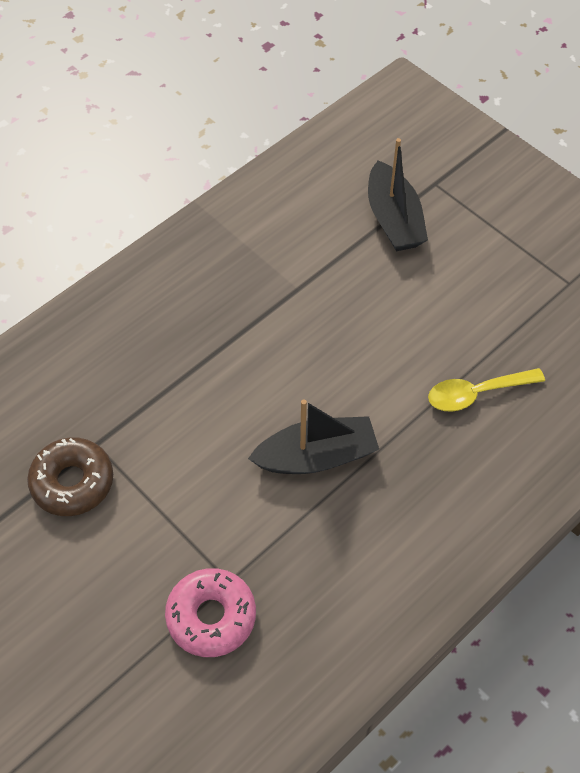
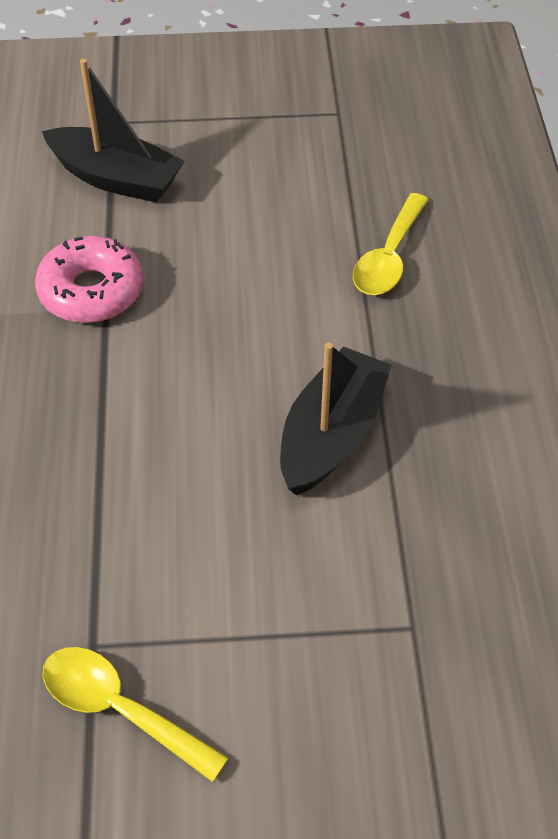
camera: 50 degrees left, 5 degrees down
(72, 482) = (120, 709): brown donut -> yellow spoon
(211, 617) = (444, 677): pink donut -> pink donut (91, 291)

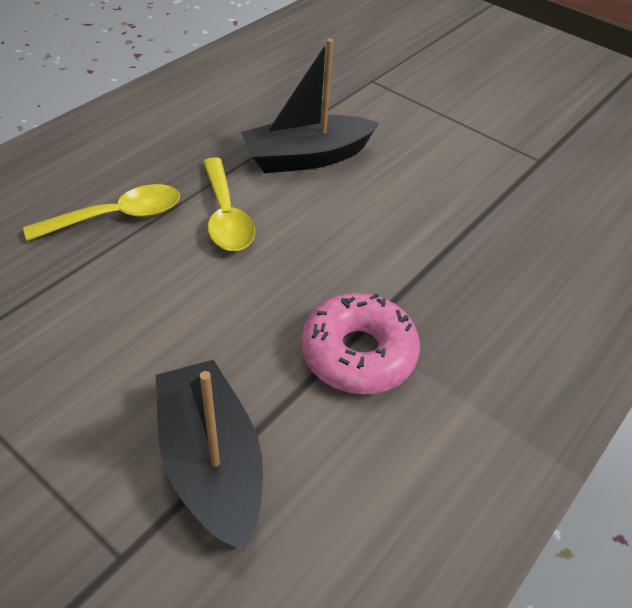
camera: 140 degrees left, 5 degrees down
(120, 709) = (544, 133): yellow spoon -> yellow spoon (226, 216)

